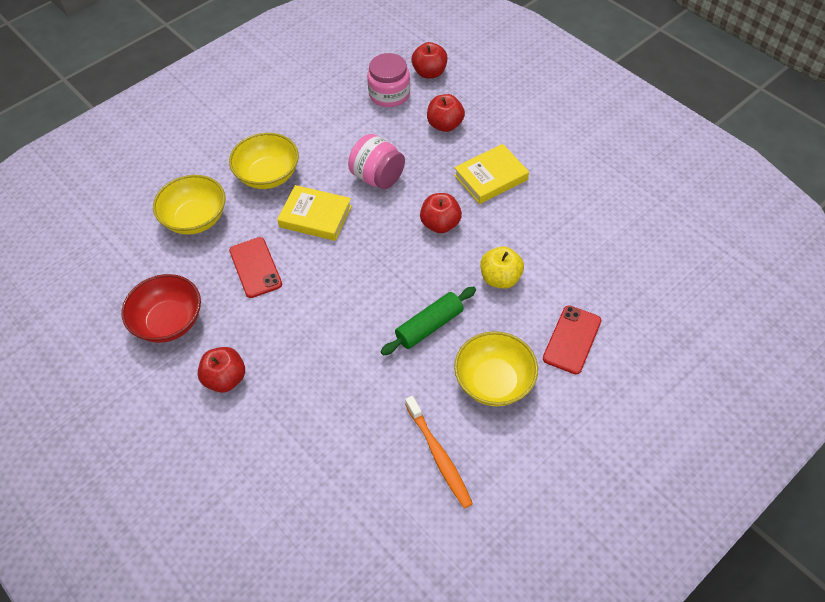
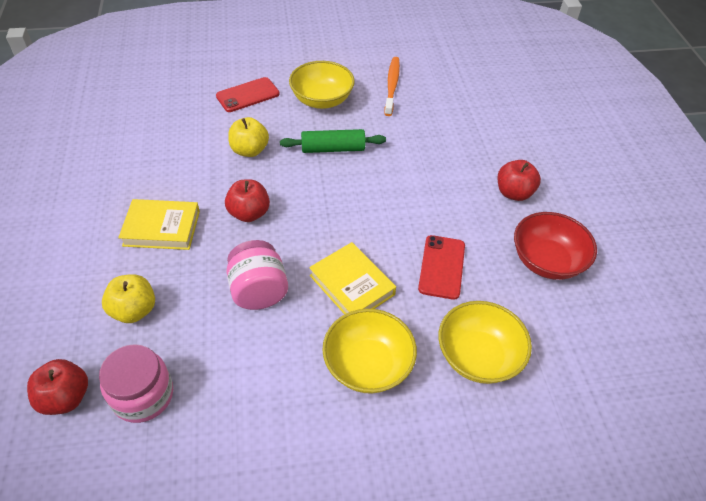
camera: 150 degrees left, 5 degrees down
(445, 125) = (134, 310): red apple -> yellow apple

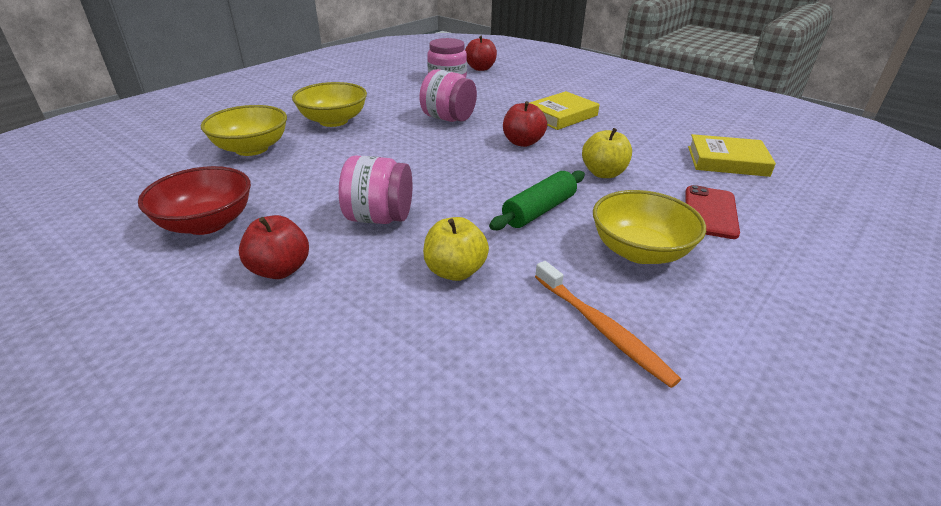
camera: 140 degrees right, 15 degrees down
(134, 310) = (504, 91): yellow apple -> yellow apple (455, 271)
(352, 285) = (387, 142): yellow book -> yellow book (727, 161)
(431, 199) = (379, 218): none -> pink jar
(441, 267) = (321, 177): red phone -> none

